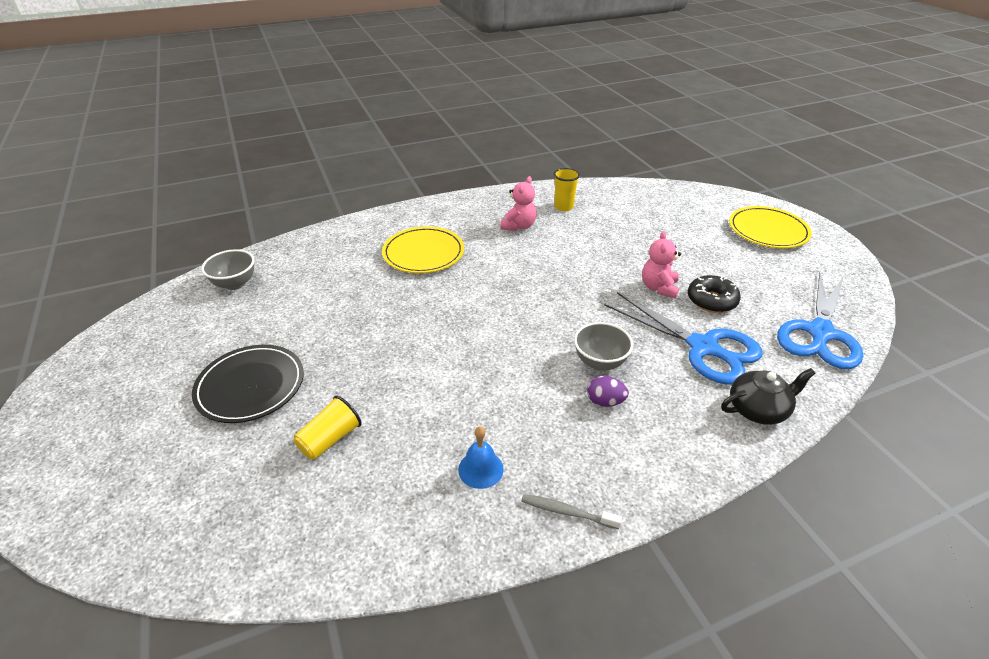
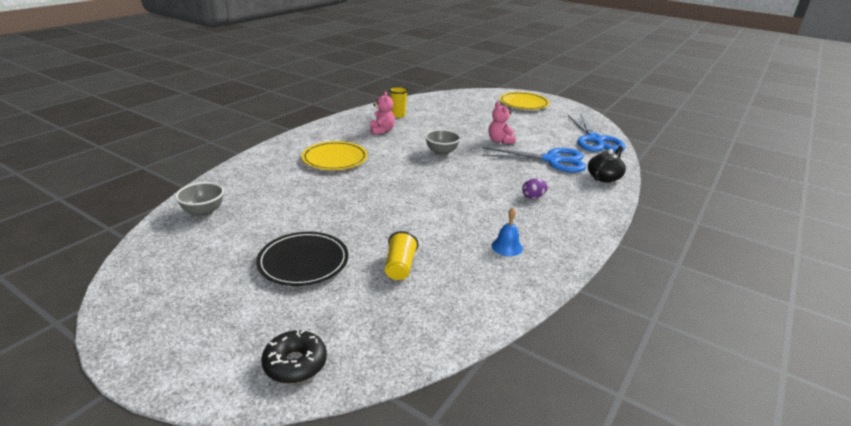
camera: 35 degrees left, 10 degrees down
(567, 512) = (571, 247): grey toothbrush -> none
(600, 362) = (510, 181): grey bowl -> grey bowl (441, 153)
(711, 300) = (532, 140): black donut -> black donut (295, 364)

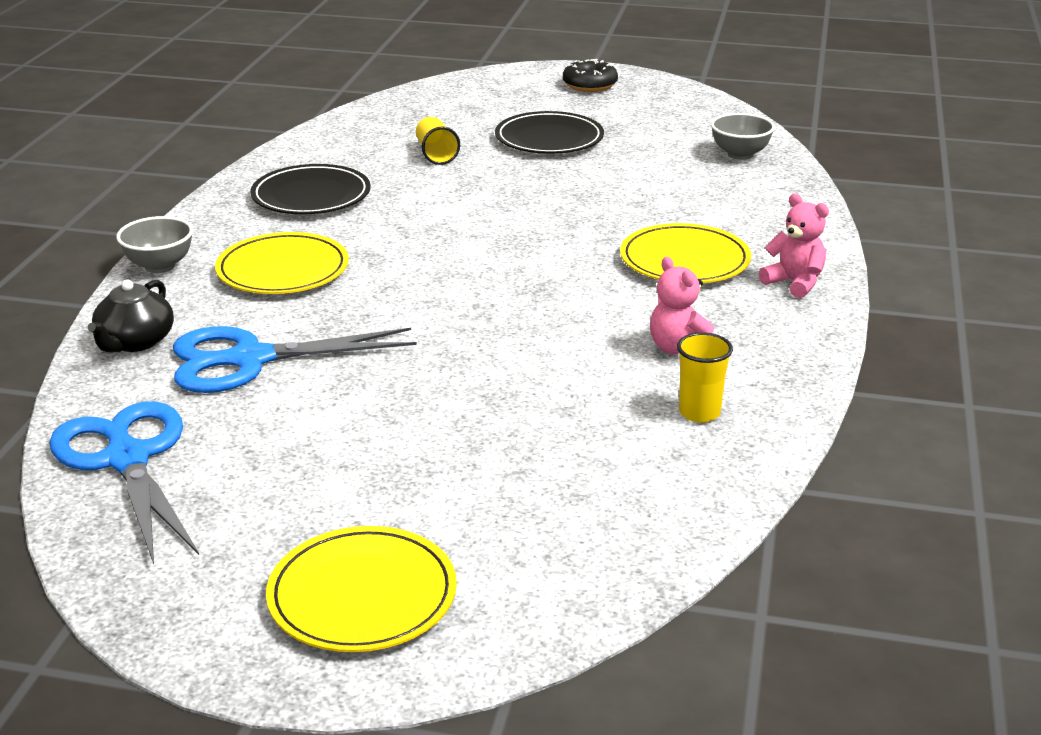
camera: 160 degrees right, 0 degrees up
(295, 364) = (472, 89): black donut -> black donut (590, 85)
(441, 153) = (500, 321): grey bowl -> grey bowl (159, 266)
(500, 141) = (386, 389): pink teddy bear -> pink teddy bear (794, 283)
(507, 247) = (311, 196): blue bell -> black plate
(533, 197) = (283, 270): purple egg -> yellow plate

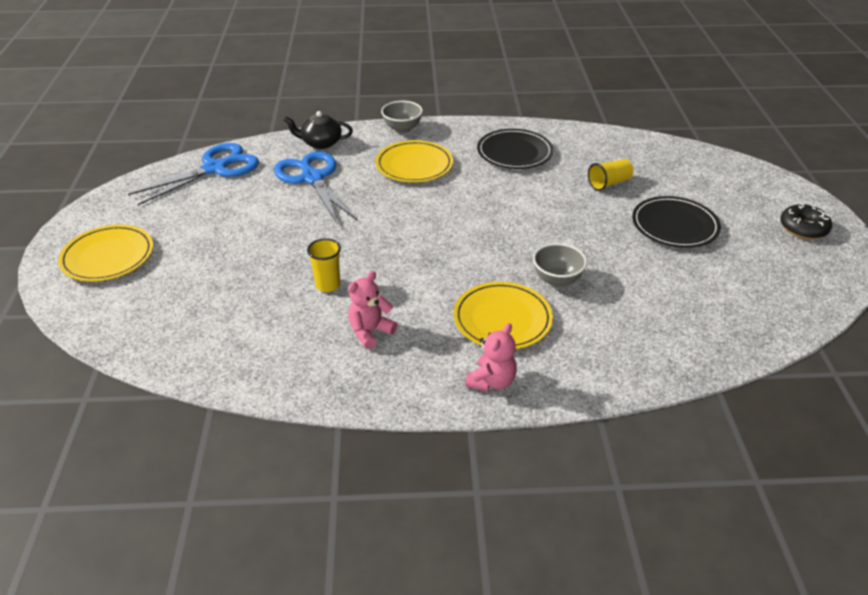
camera: 75 degrees right, 10 degrees up
(699, 412) = (290, 350): yellow cup -> yellow cup (328, 285)
(740, 154) = (723, 329): grey bowl -> grey bowl (557, 280)

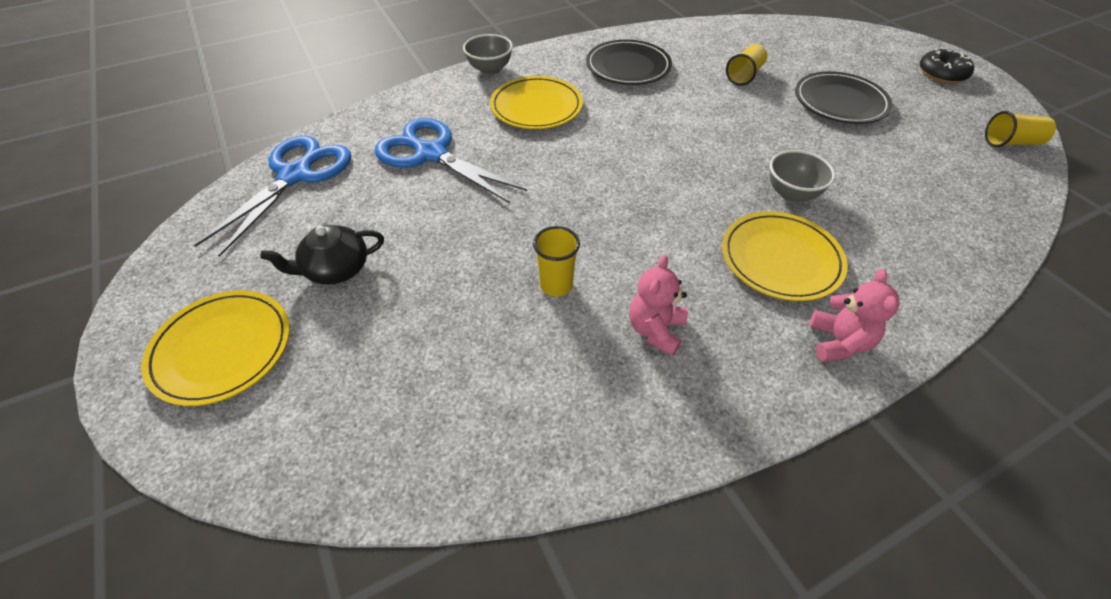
camera: 25 degrees left, 10 degrees up
(320, 143) = (408, 108): black teapot -> black teapot (335, 269)
(804, 299) = (1011, 142): none -> yellow cup

